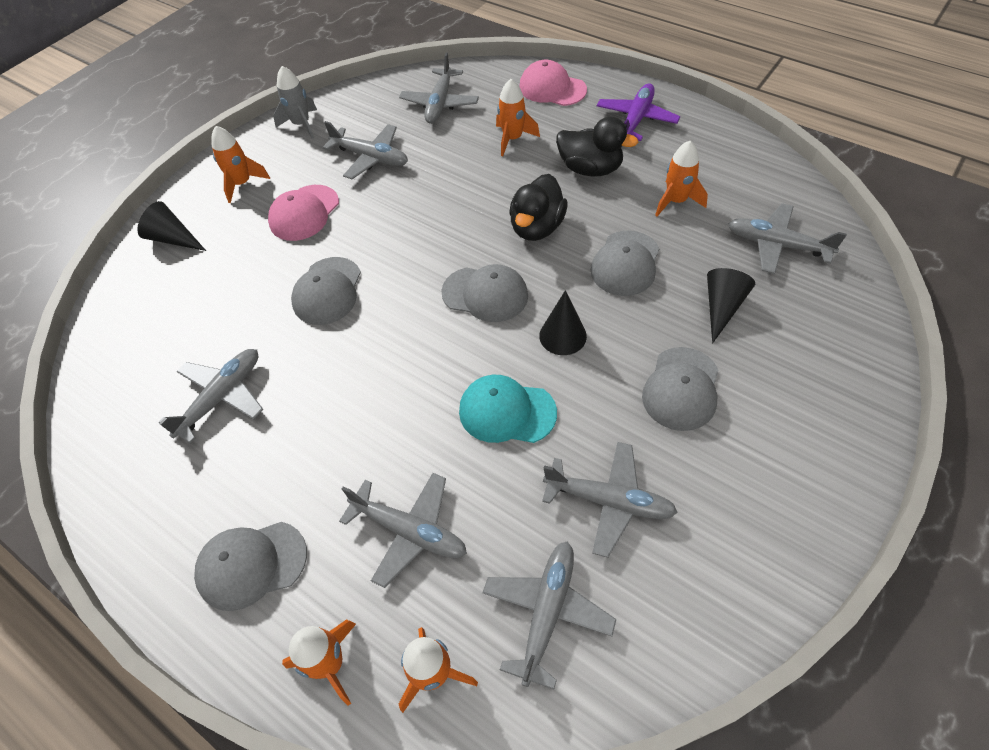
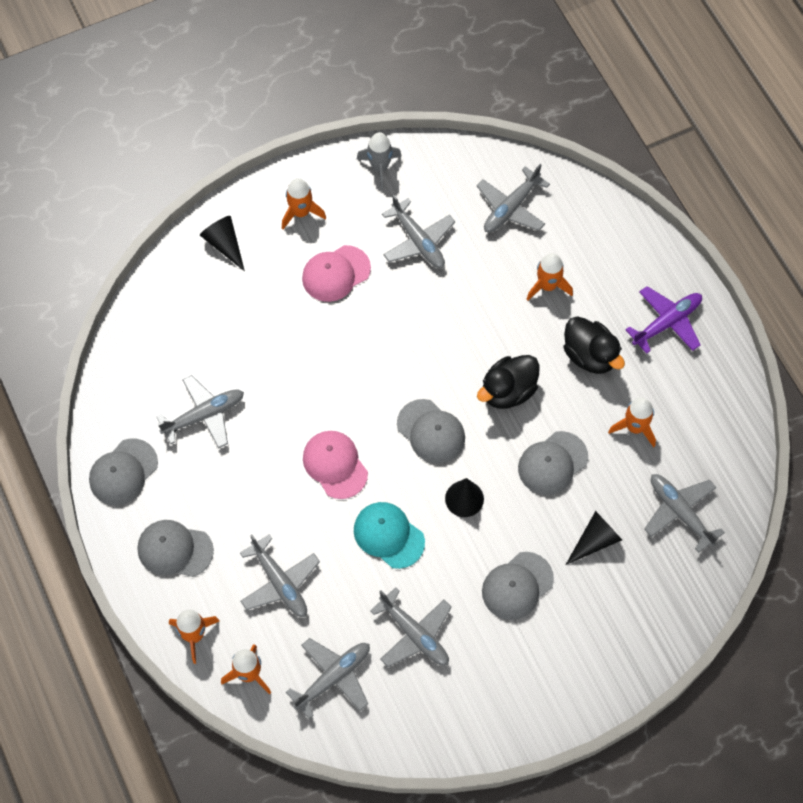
camera: 25 degrees right, 10 degrees up
(327, 291) = (317, 363): grey cap -> grey cap (123, 472)
(552, 88) = (620, 244): pink cap -> pink cap (335, 465)

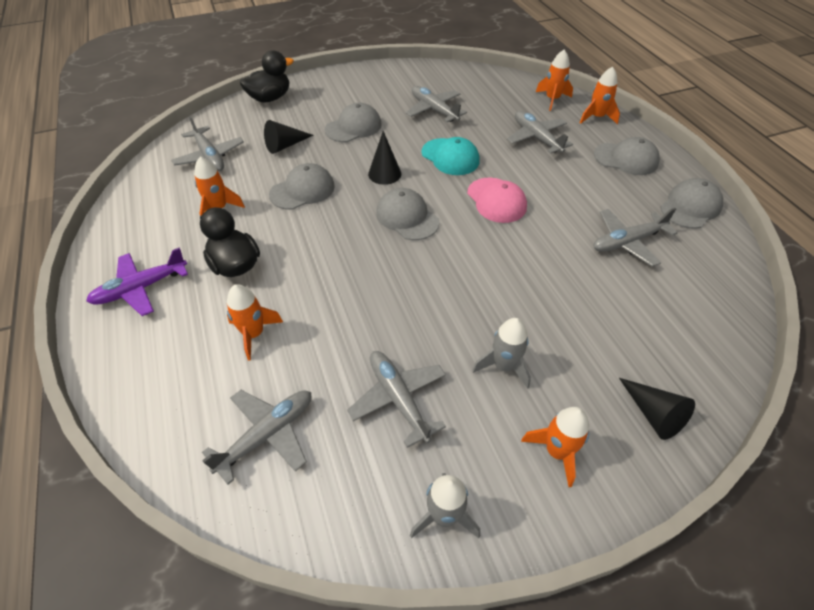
camera: 175 degrees left, 15 degrees down
(333, 677) = (492, 95): grey plane -> none
(336, 273) = (503, 366): pink cap -> grey rocket
(508, 391) = (327, 242): black duck -> black duck (270, 98)

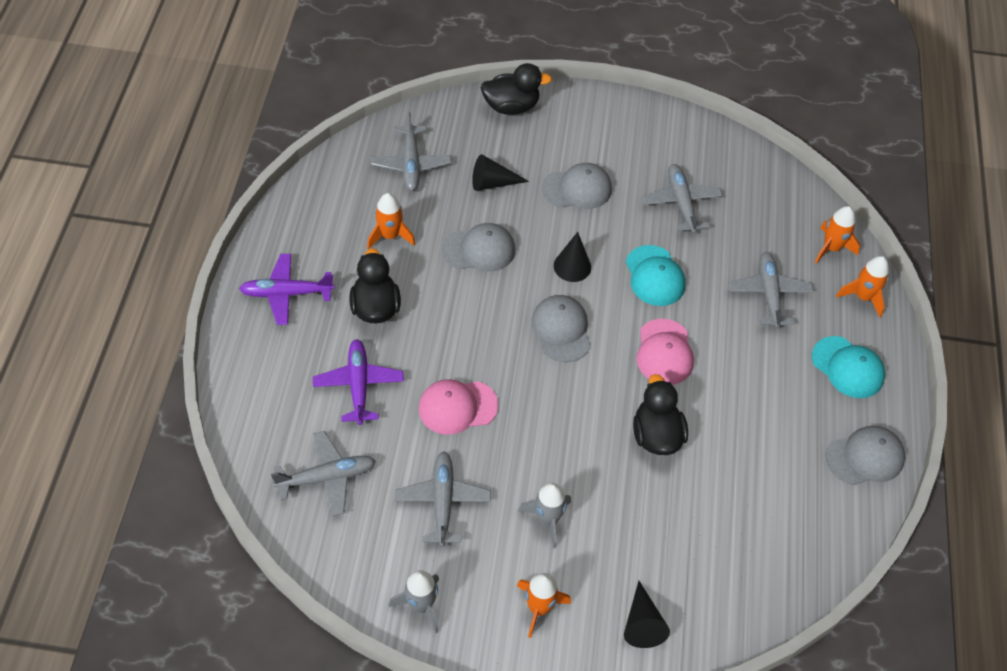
camera: 25 degrees right, 5 degrees up
(254, 334) = (358, 385): orange rocket -> purple plane
(359, 310) = (457, 407): none -> pink cap
(537, 258) = (656, 435): none -> black duck
(626, 159) = (847, 367): grey cap -> turquoise cap
(627, 242) = (760, 462): grey plane -> none

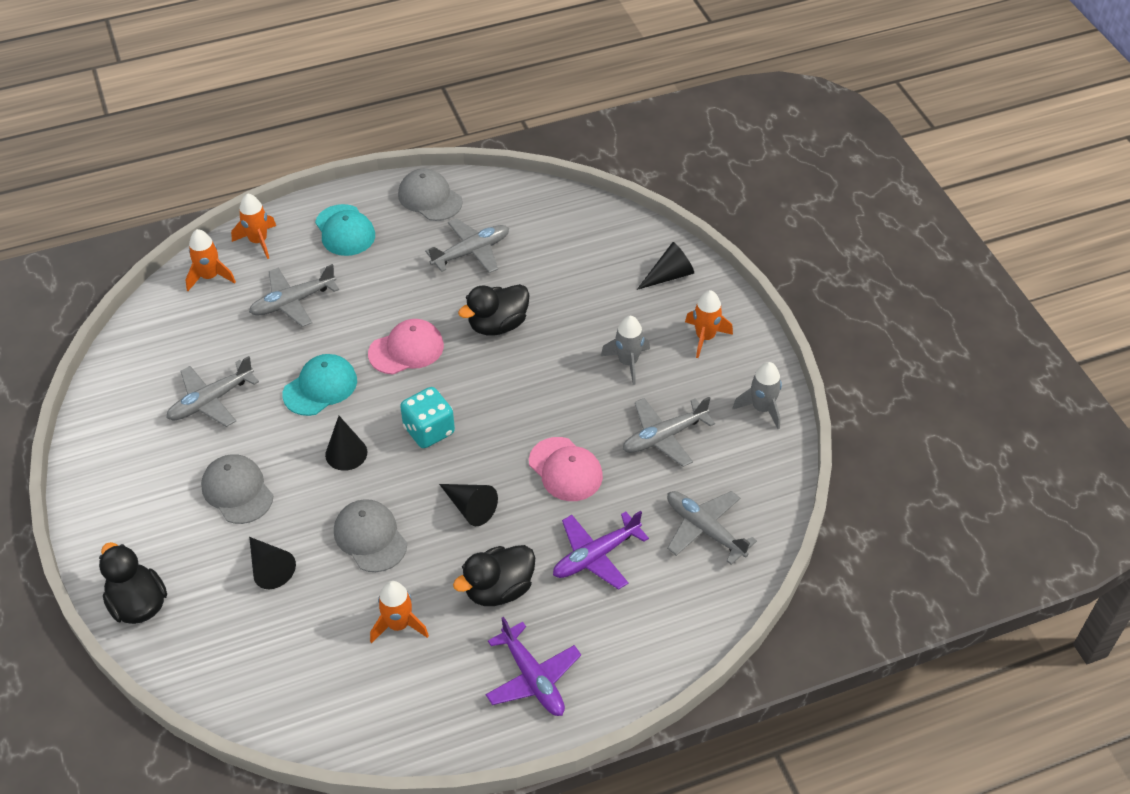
camera: 115 degrees left, 5 degrees down
(411, 164) = (282, 658): grey plane -> grey plane (471, 252)
(464, 323) = (470, 507): none -> black cone
(561, 330) = (429, 430): grey cap -> turquoise dice
(847, 367) = (345, 230): turquoise cap -> turquoise cap turned 135 degrees clockwise

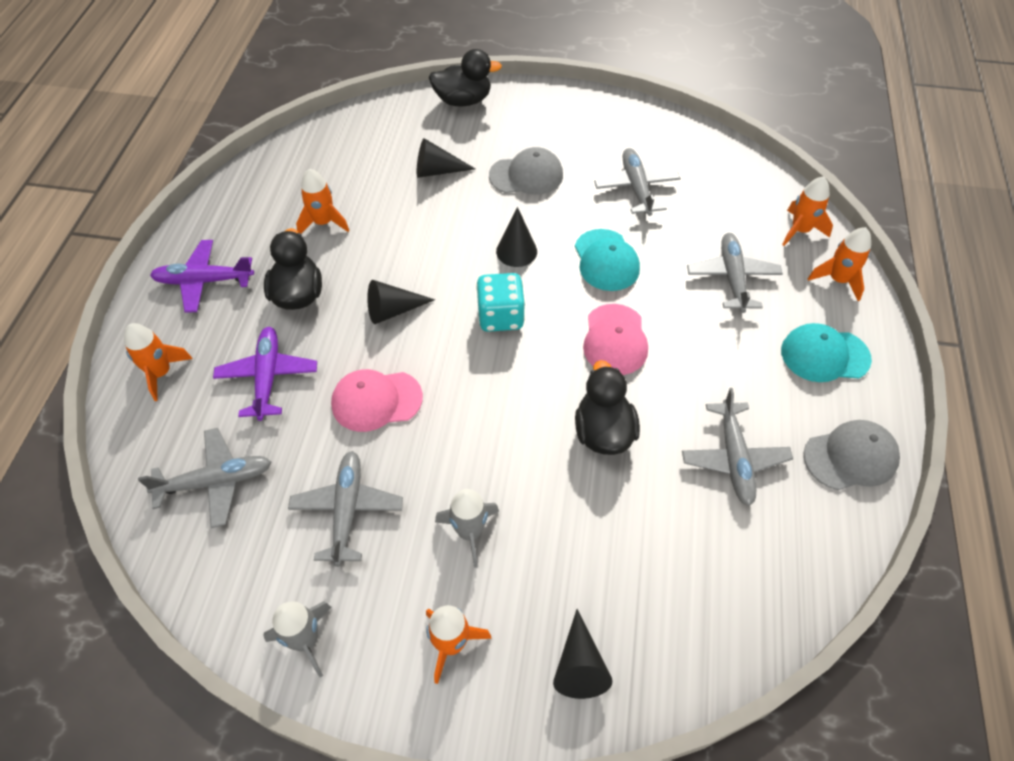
camera: 120 degrees right, 5 degrees up
(370, 537) = (417, 235): grey cap -> none
(647, 638) = (161, 373): none -> orange rocket

